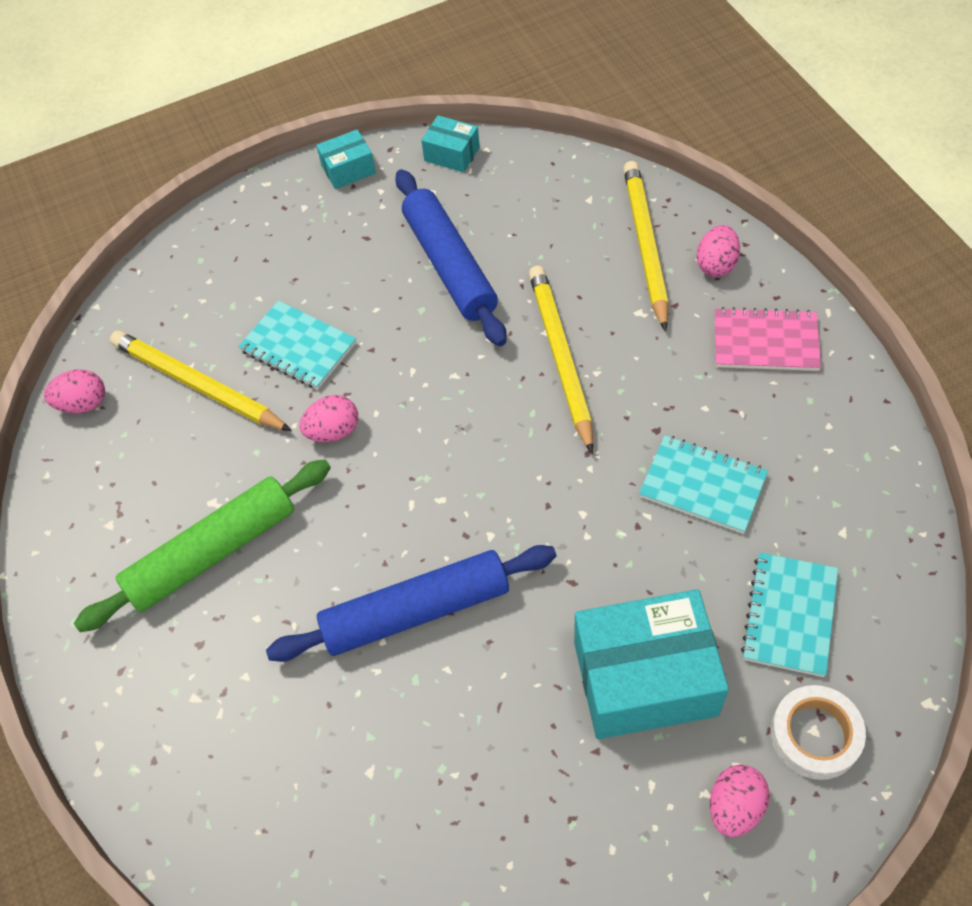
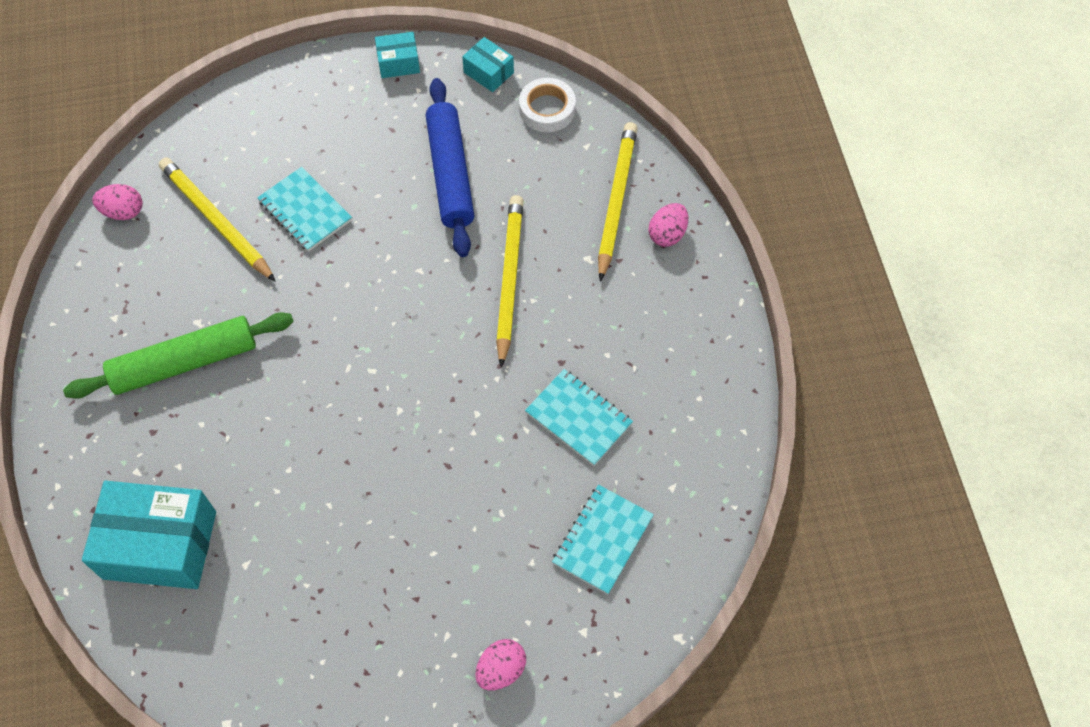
camera: 10 degrees right, 5 degrees up
(333, 431) = (308, 290): pink egg -> none
(416, 612) = (321, 454): blue rolling pin -> none
(645, 678) = (473, 555): turquoise box -> turquoise box (160, 545)
(765, 342) = (679, 313): pink notebook -> none
(815, 735) = (582, 635): white tape -> white tape (547, 109)

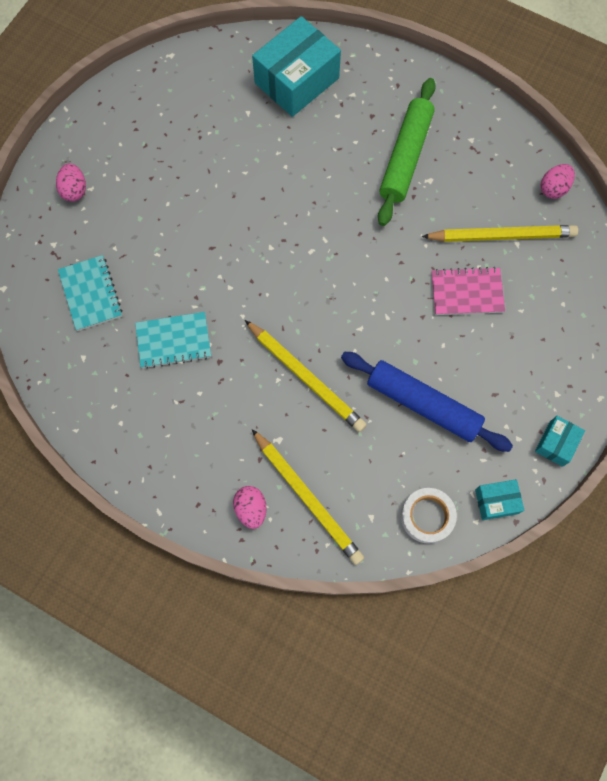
camera: 130 degrees right, 10 degrees up
(305, 211) = (466, 292): turquoise notebook -> pink notebook

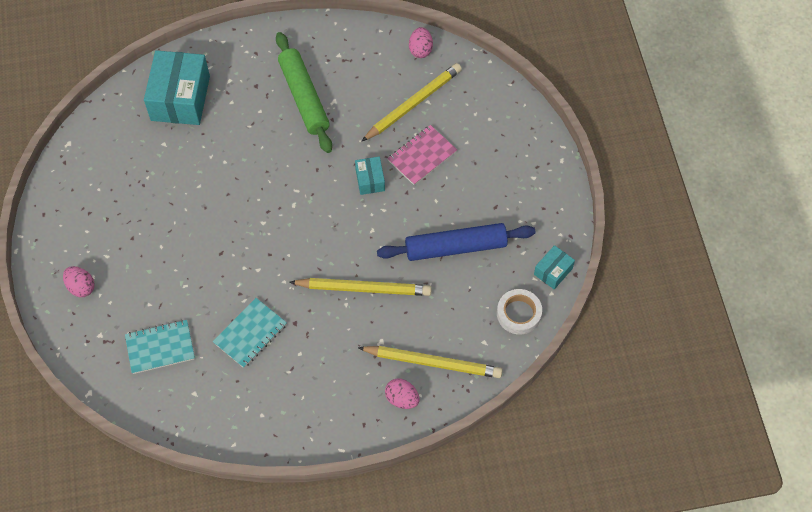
camera: 40 degrees left, 10 degrees down
(91, 294) = (160, 347): turquoise notebook -> turquoise notebook turned 45 degrees counterclockwise
(556, 443) = (559, 208): turquoise box -> turquoise box (370, 180)

